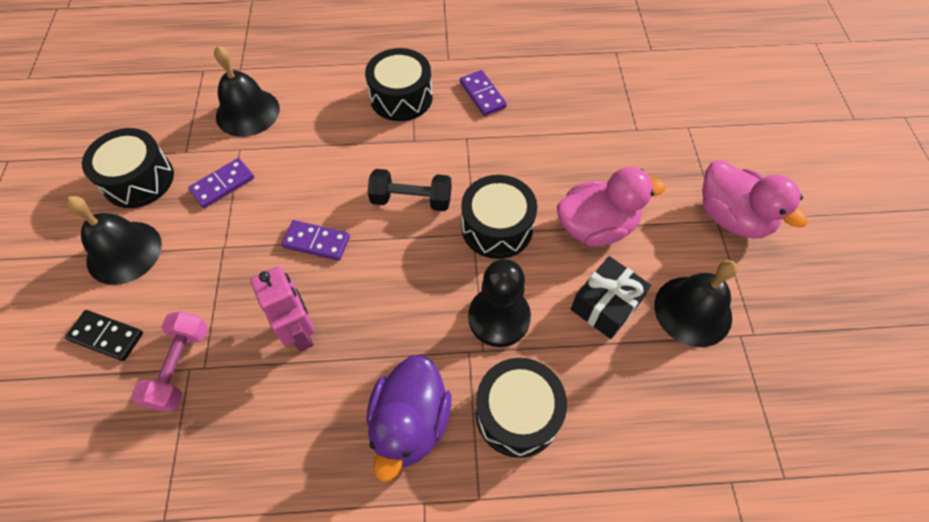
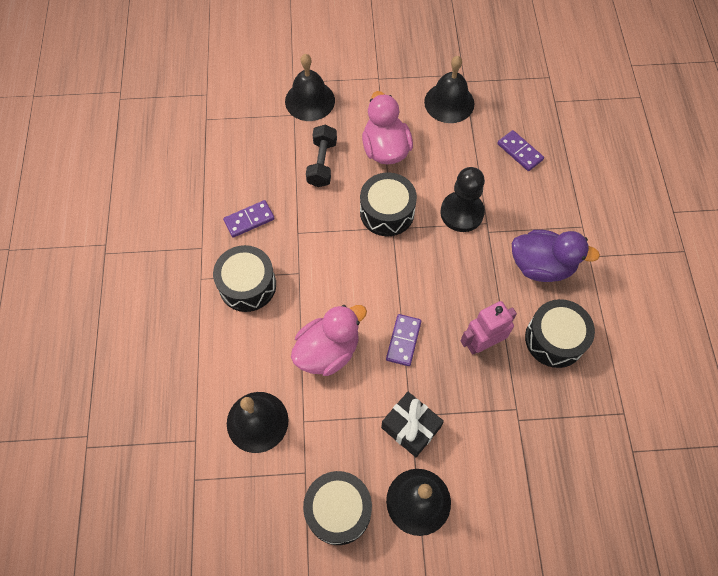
camera: 90 degrees left, 5 degrees up
(106, 336) = (498, 493): black domino -> none
(180, 367) = (518, 427): pink dumbbell -> none
(222, 184) = (345, 428): purple domino -> purple domino (519, 152)
(411, 200) = (361, 272): black dumbbell -> black dumbbell (322, 163)
(517, 413) = (528, 204): black drum -> black drum (554, 339)
(606, 305) = (448, 149): black gift -> black gift (410, 427)
(662, 144) = (310, 100): none -> black bell
(732, 217) = (376, 70): pink duck -> pink duck (328, 351)

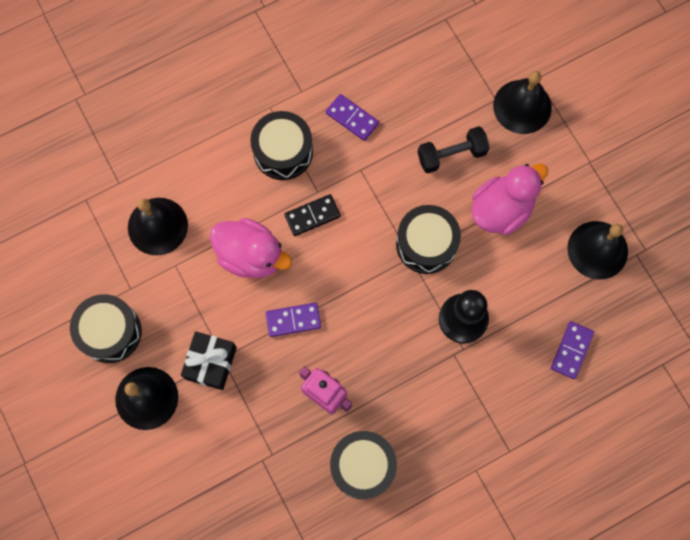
camera: 65 degrees right, 10 degrees up
(318, 286) = (312, 216): none -> black domino
(541, 266) = (440, 424): purple duck -> none

